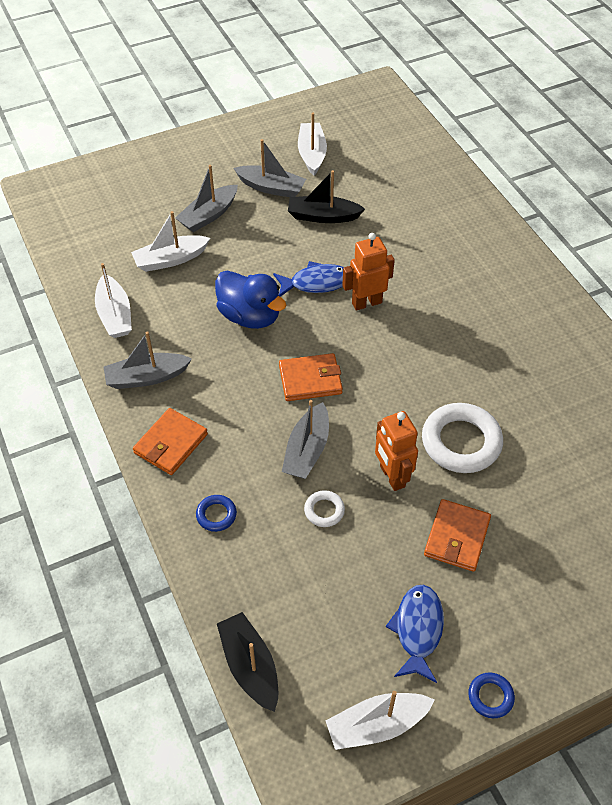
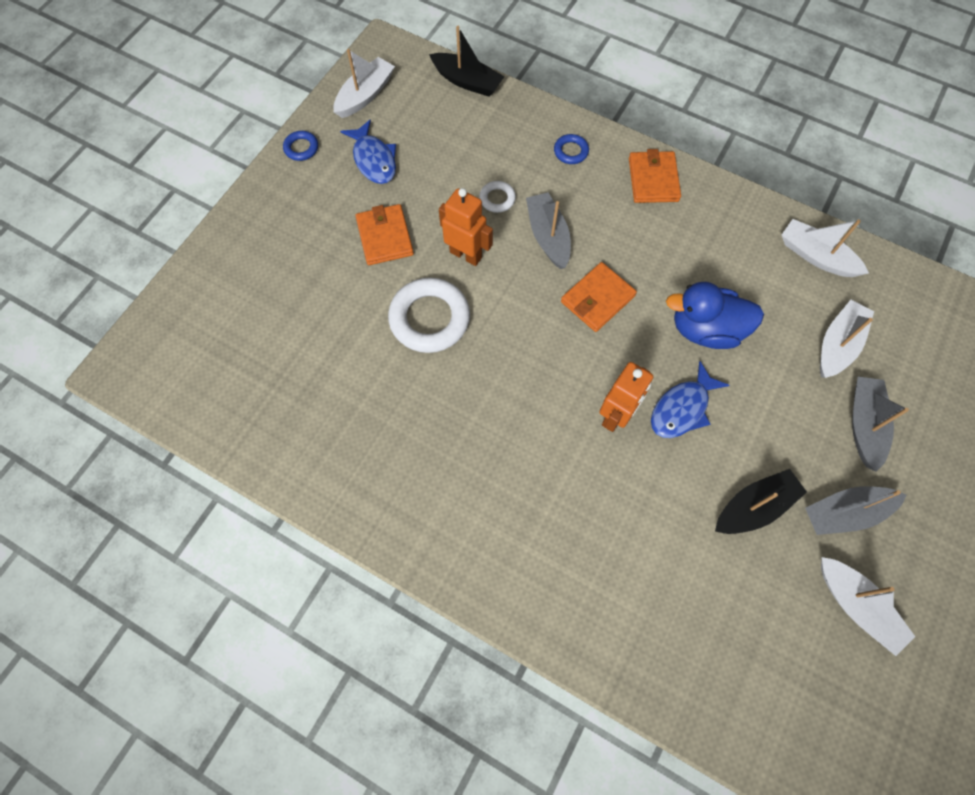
camera: 145 degrees right, 15 degrees up
(146, 377) = (728, 218): grey boat -> none

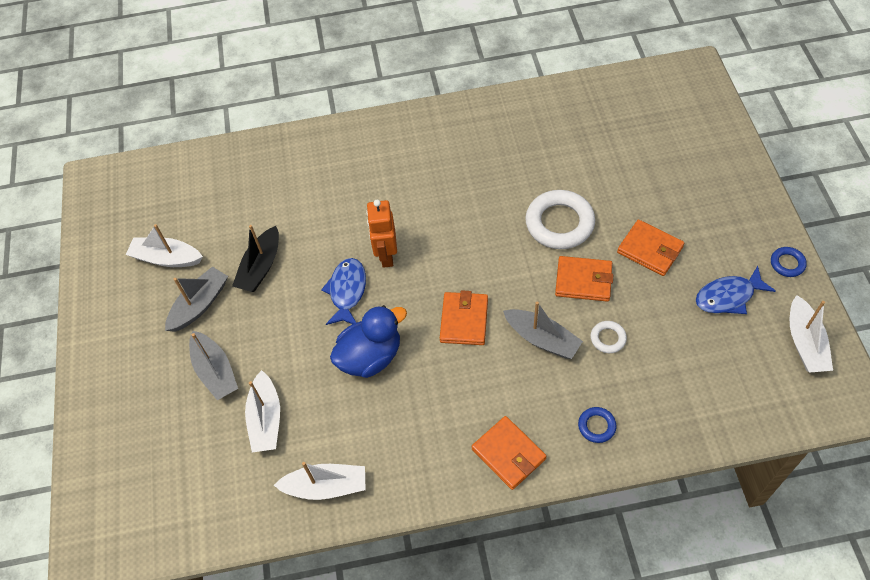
camera: 145 degrees right, 10 degrees down
(374, 159) = (728, 296): blue fish -> blue fish turned 45 degrees counterclockwise
(466, 254) = (583, 280): orange robot -> orange wallet
(467, 81) = (748, 424): black boat -> none

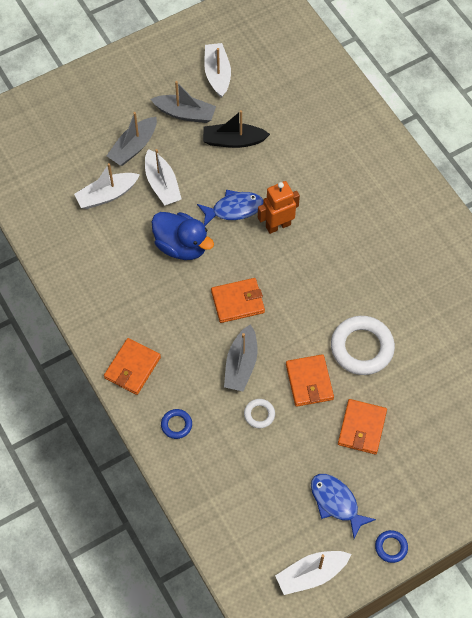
camera: 65 degrees right, 5 degrees up
(326, 486) = (68, 253): white boat -> white boat (162, 184)

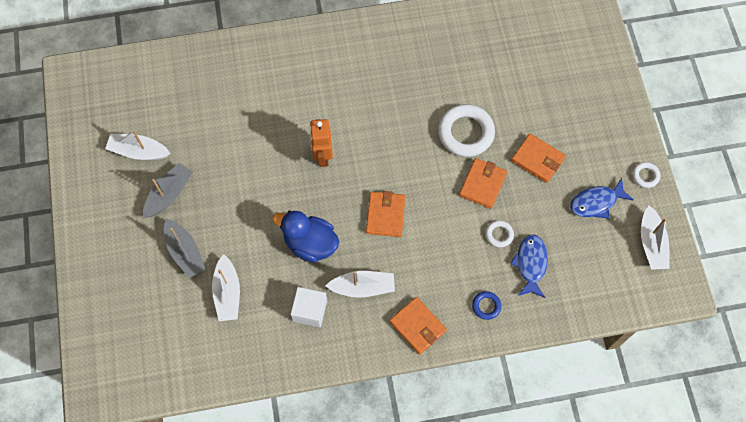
camera: 70 degrees left, 5 degrees up
(114, 268) = (310, 311): none -> white cube
(162, 184) = (237, 239): white boat -> white boat (363, 287)
(181, 246) = (310, 243): blue duck -> blue duck turned 120 degrees counterclockwise
(233, 141) = (218, 162): black boat -> none
(234, 209) = (290, 186): blue fish -> blue fish (530, 264)
(241, 364) = (447, 233): grey boat -> none
(309, 382) = (482, 184): orange wallet -> orange wallet turned 75 degrees counterclockwise
(391, 547) = (645, 176): blue ring -> white ring

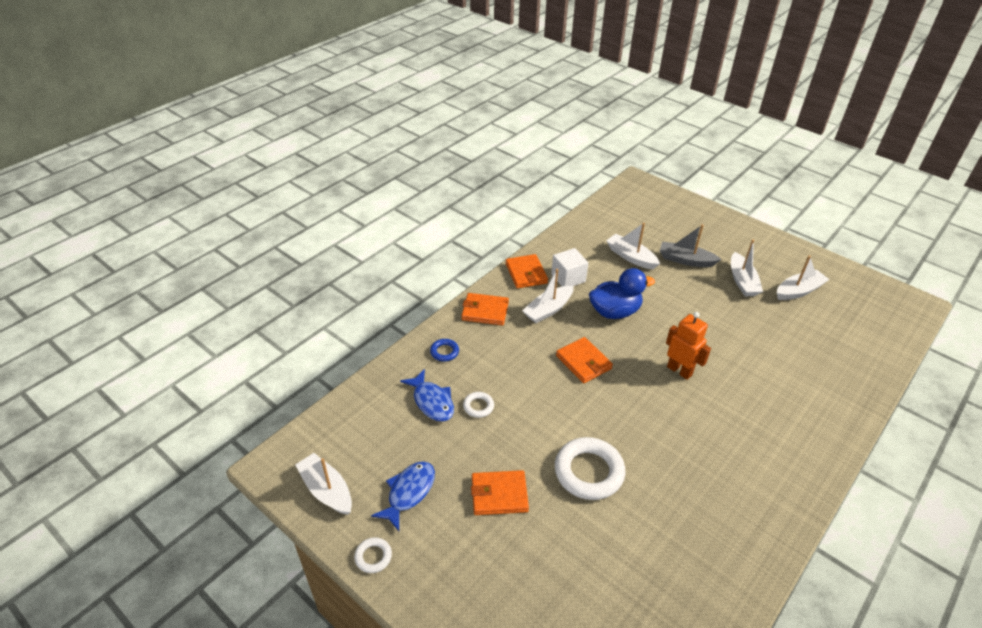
camera: 140 degrees right, 25 degrees down
(169, 194) = (742, 281): grey boat -> white boat
(482, 184) = (529, 437): orange wallet -> orange wallet (526, 273)

